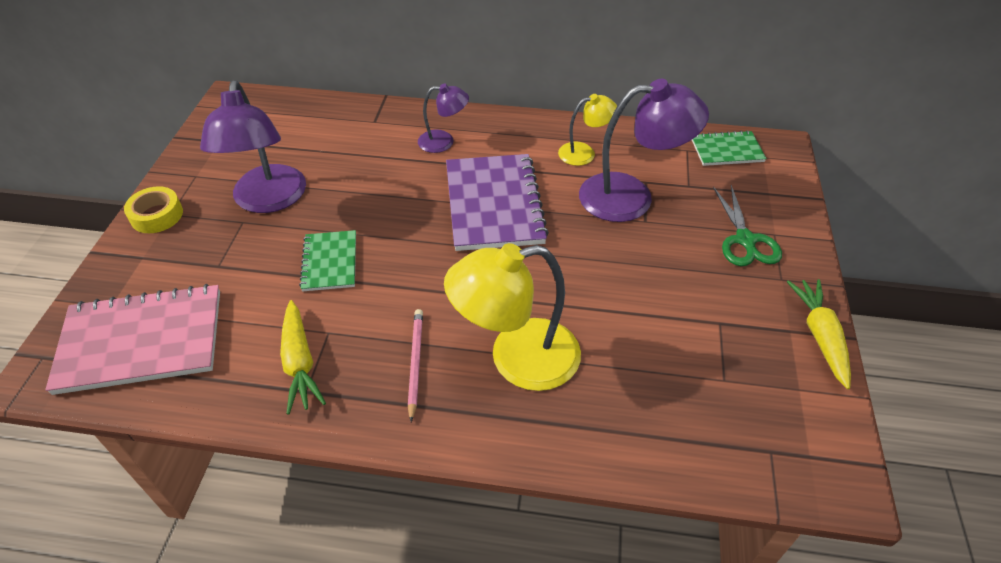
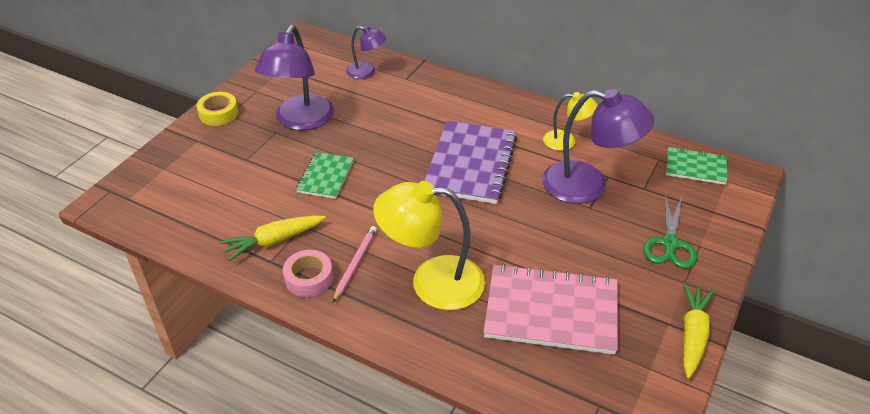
camera: 20 degrees right, 5 degrees down
(141, 341) = (175, 197): pink notebook -> pink notebook (551, 311)
(299, 363) = (274, 241): yellow carrot -> yellow carrot turned 60 degrees clockwise
(365, 399) = (309, 278): none -> pink tape
(444, 141) = (454, 106): purple lamp -> purple lamp (366, 72)

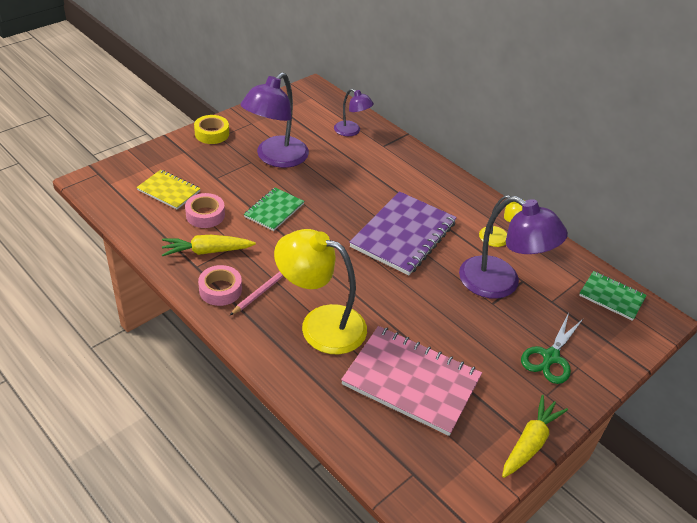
camera: 15 degrees right, 0 degrees up
(200, 188) = (169, 191): none -> yellow notebook
(253, 202) = (205, 215): none -> pink tape

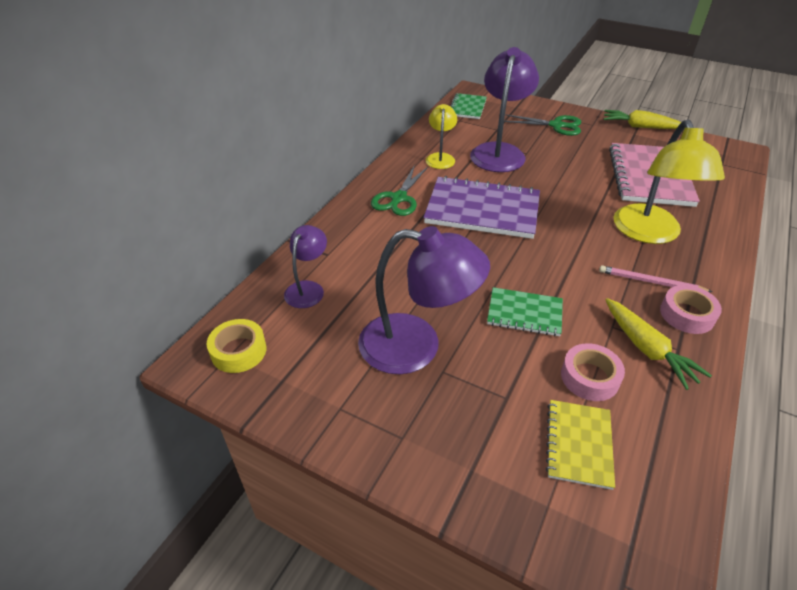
camera: 105 degrees left, 0 degrees up
(212, 134) = (399, 452): yellow tape -> yellow tape (238, 351)
(440, 195) = (398, 198): none -> green scissors

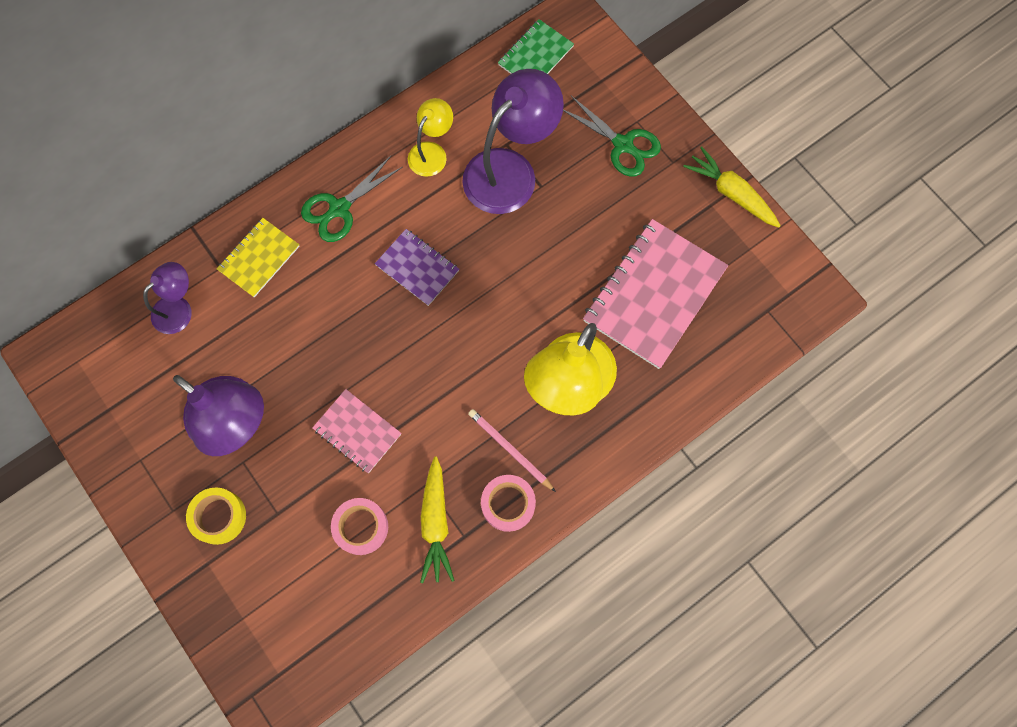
camera: 25 degrees right, 30 degrees up
(238, 351) = (86, 360): yellow tape -> yellow tape (219, 517)
(482, 210) = (417, 268): purple notebook -> purple notebook, size x0.55
(524, 313) = (357, 431): green notebook -> pink notebook
(579, 444) = (302, 582): yellow notebook -> yellow notebook (259, 258)

